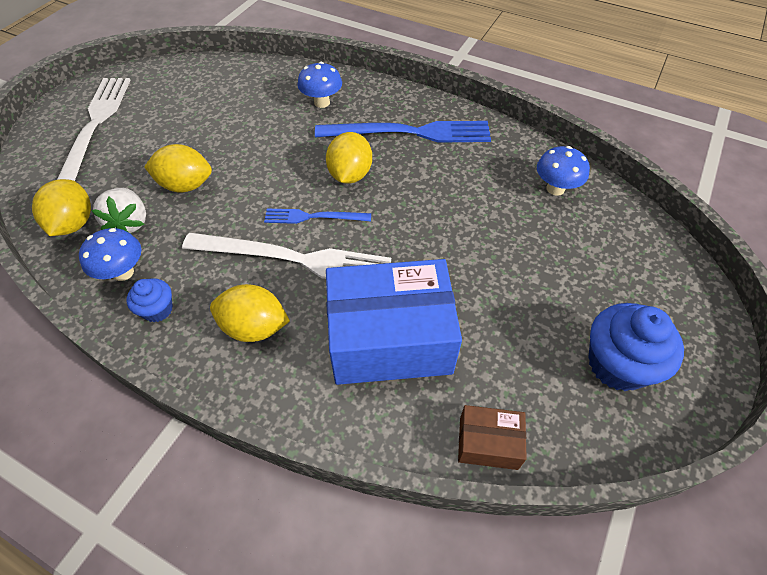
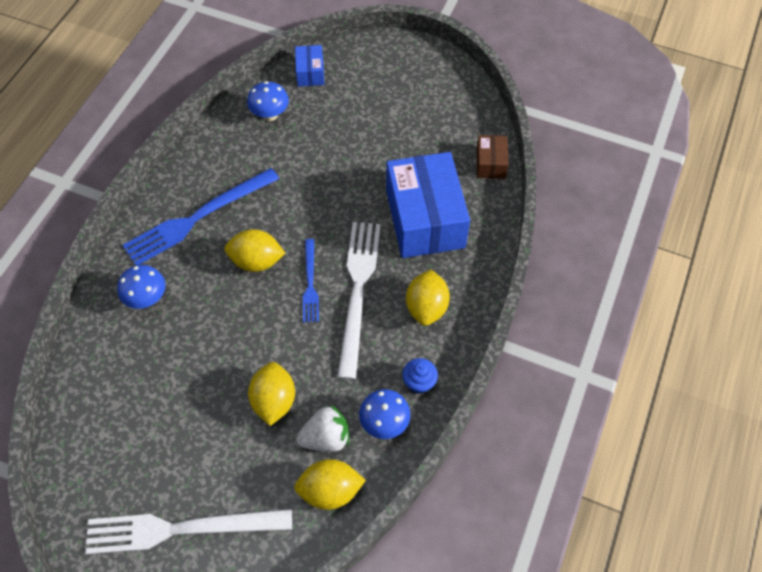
camera: 95 degrees left, 5 degrees up
(410, 132) = (198, 218): blue fork -> blue fork turned 120 degrees counterclockwise
(617, 364) = (426, 96): blue cupcake -> none
(633, 228) = (310, 73): none -> blue box

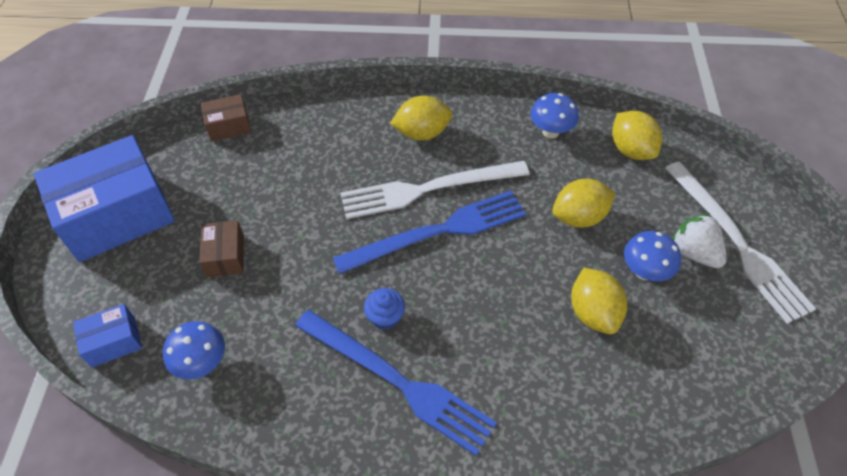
camera: 110 degrees left, 5 degrees down
(147, 299) = (533, 387): blue mushroom -> blue mushroom (644, 272)
(256, 261) = (432, 291): yellow lemon -> yellow lemon (593, 312)
(310, 283) = (438, 231): blue fork -> blue fork, size x1.86
(326, 438) = (588, 167): white strawberry -> white strawberry (694, 252)
(352, 140) = (225, 256): none -> brown box
(419, 382) = (500, 119): blue cupcake -> blue cupcake (385, 317)
(424, 219) = (319, 160): blue box -> blue box (117, 215)

